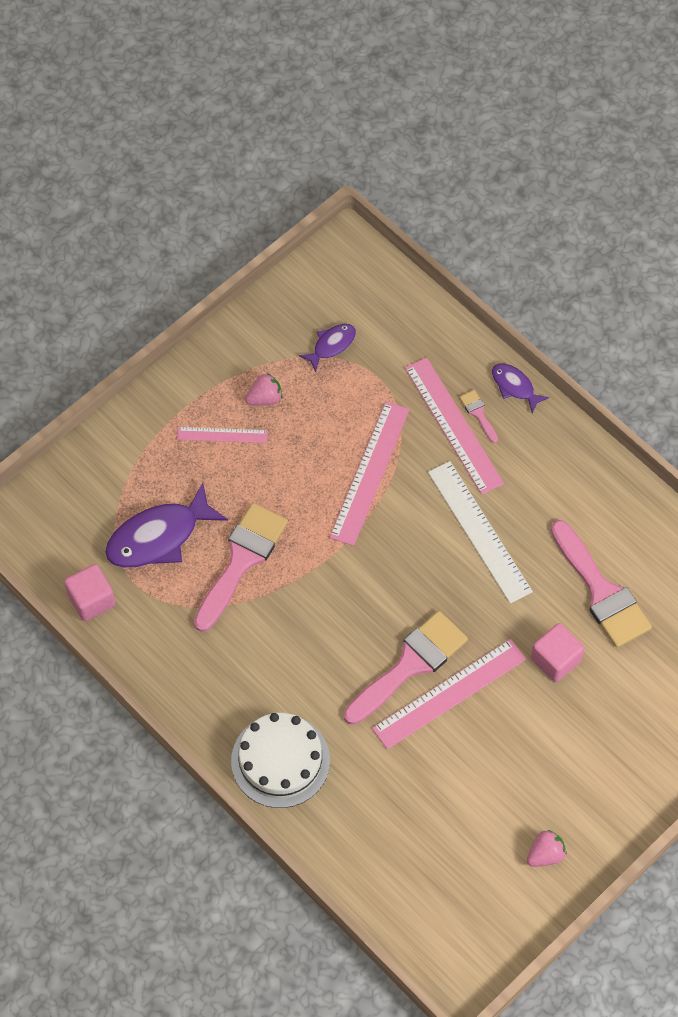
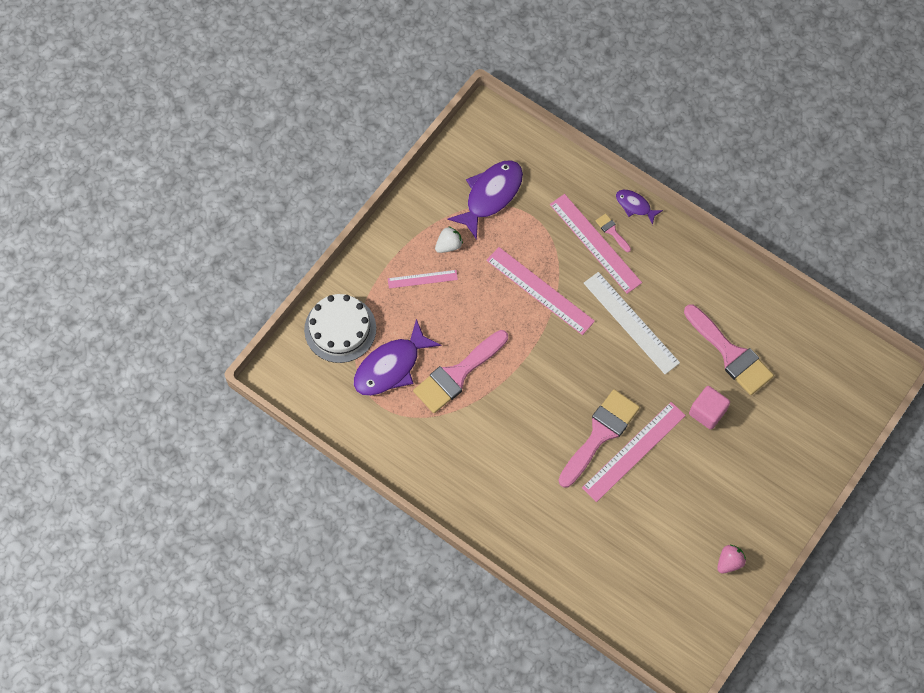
camera: 10 degrees left, 5 degrees up
(91, 600) = (350, 424): pink cube -> none
(241, 560) = (457, 374): pink brush -> pink brush turned 150 degrees counterclockwise
(265, 398) = (449, 245): pink strawberry -> white strawberry
(280, 760) = (518, 524): white cake -> white cake (340, 329)
(331, 345) = (491, 195): purple fish -> purple fish, size x1.89
(370, 473) = (540, 290): pink ruler -> pink ruler turned 60 degrees counterclockwise

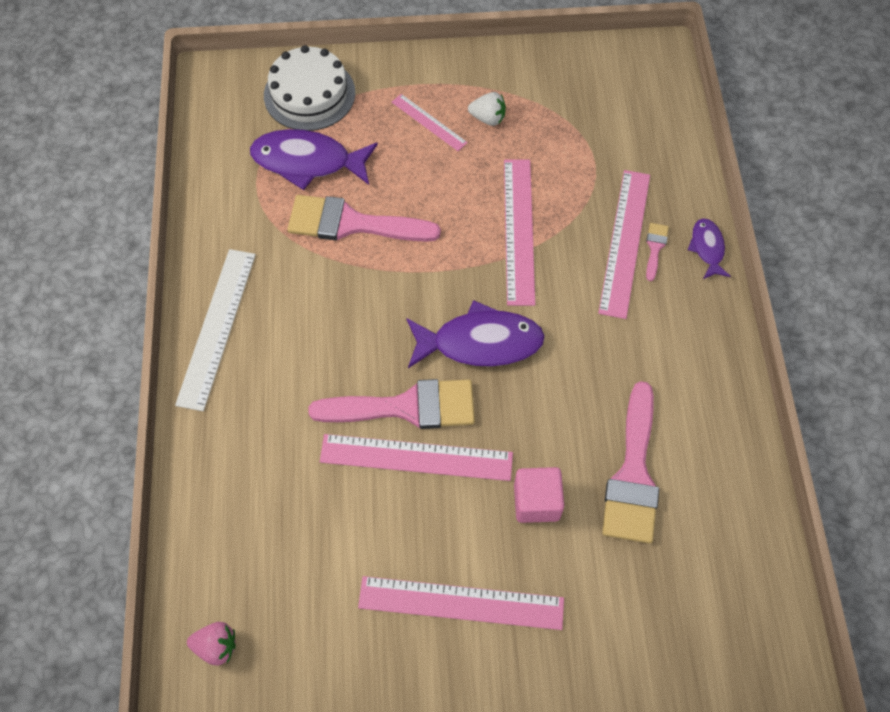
camera: 50 degrees right, 5 degrees down
(491, 195) = (579, 115): purple fish -> purple fish (480, 342)
(631, 322) = (568, 342): white ruler -> white ruler (217, 327)
(729, 562) = (366, 671): pink strawberry -> pink strawberry (216, 646)
(730, 490) = (461, 603): none -> pink ruler

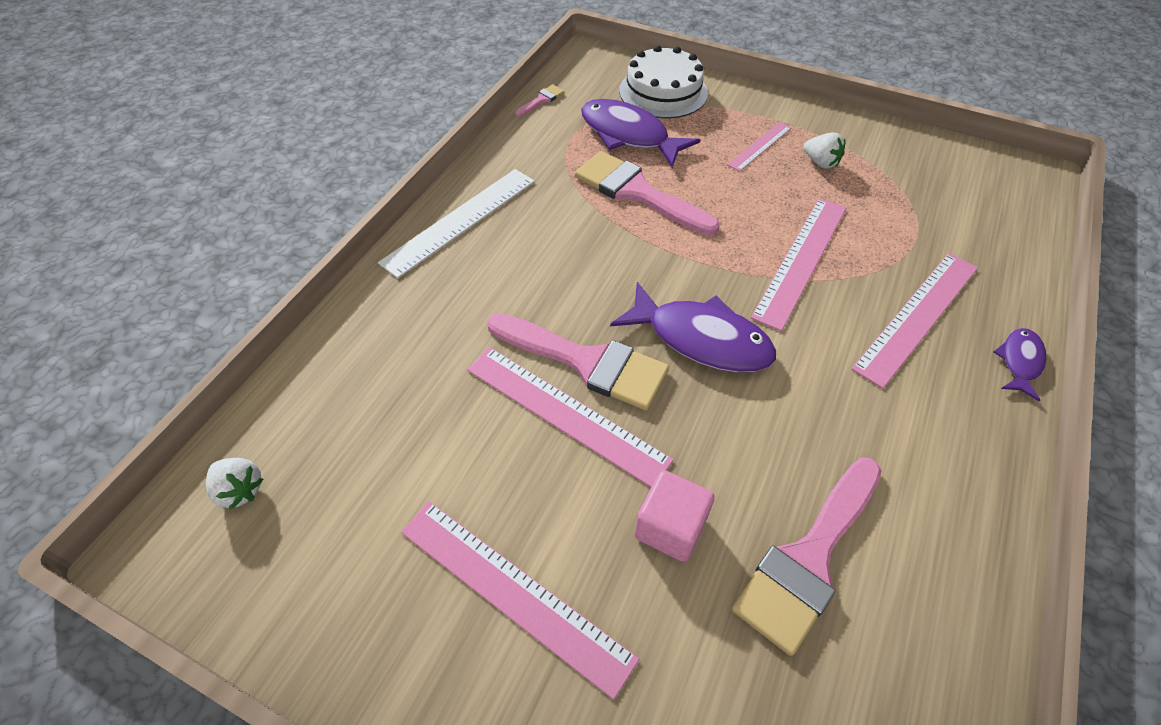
camera: 30 degrees right, 10 degrees down
(216, 646) = (240, 490): pink strawberry -> white strawberry
(429, 122) = (760, 146): pink ruler -> pink ruler turned 60 degrees clockwise
(655, 248) = (952, 335): pink brush -> pink brush (541, 100)

